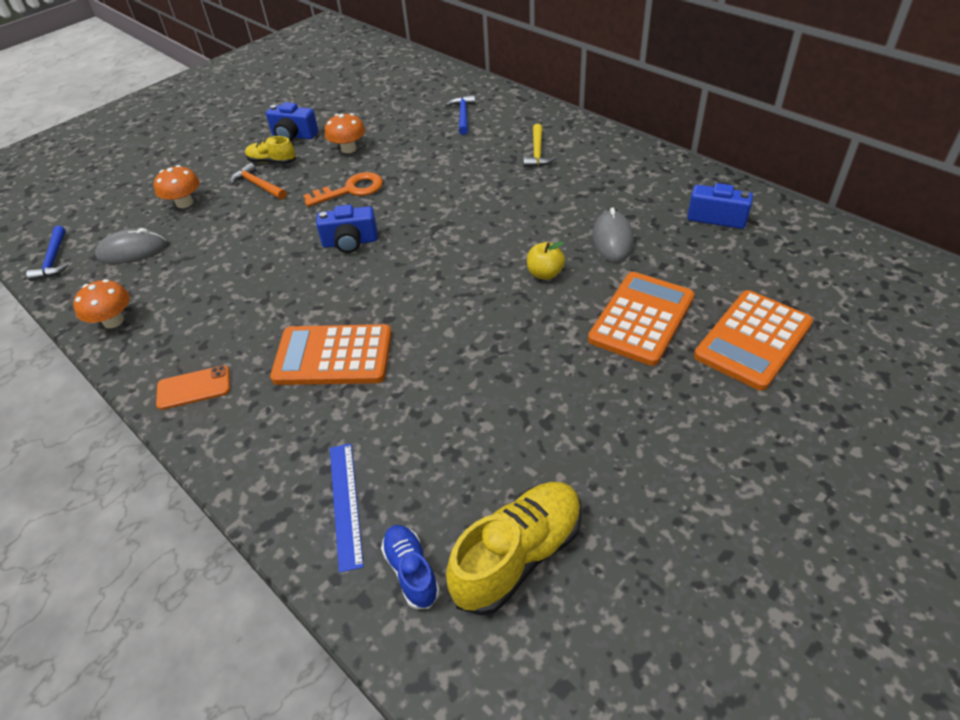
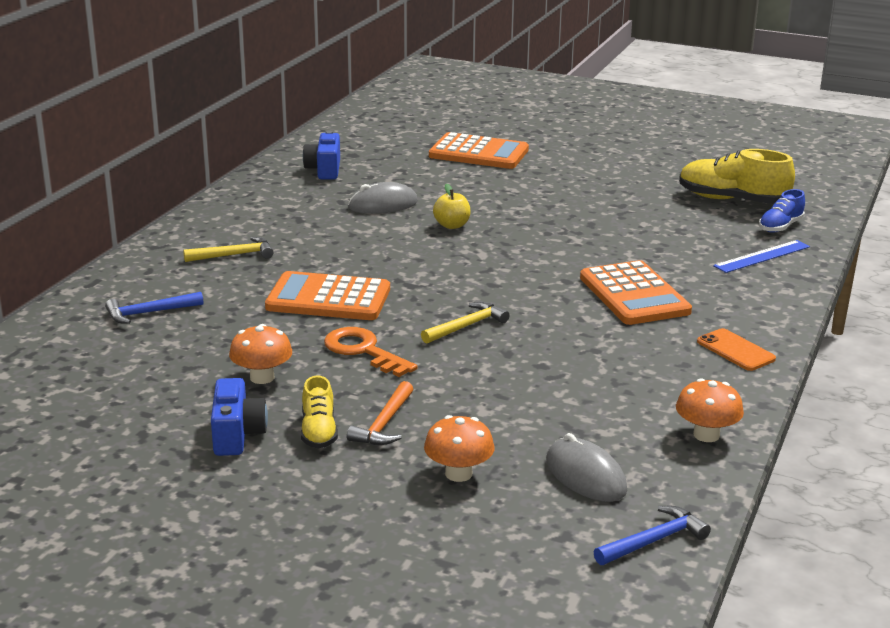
camera: 115 degrees left, 20 degrees down
(350, 242) = (467, 326): blue camera -> yellow hammer
(641, 318) = (483, 186): orange calculator -> orange calculator (328, 298)

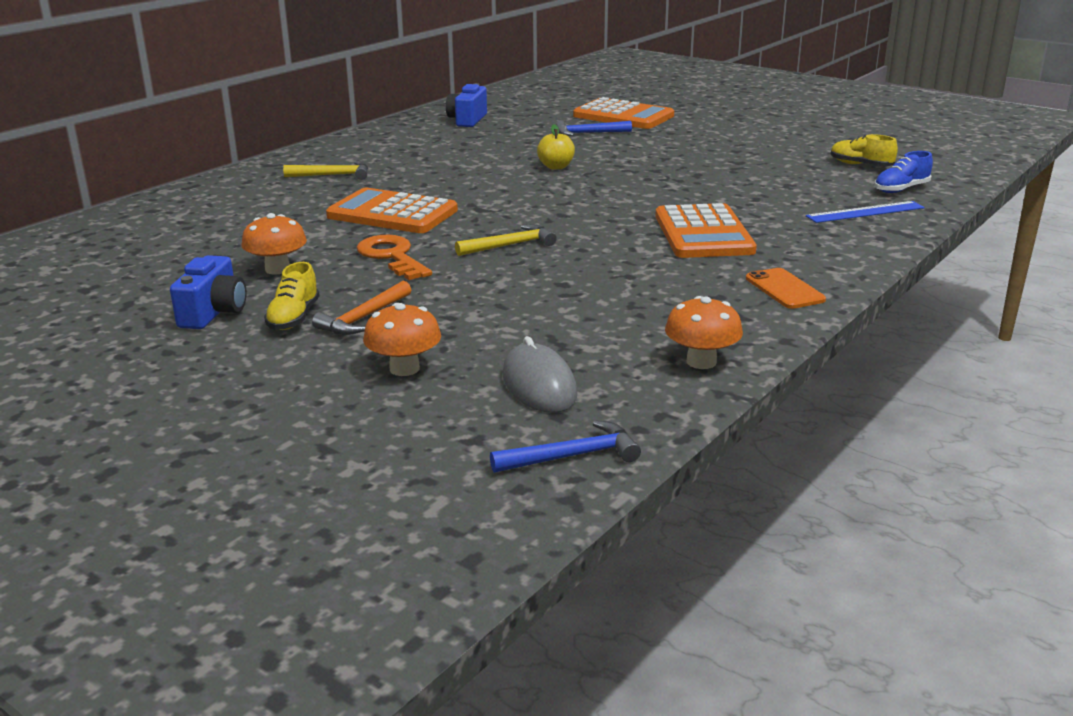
camera: 15 degrees right, 0 degrees up
(149, 313) = (219, 212): blue hammer -> blue hammer (588, 133)
(383, 205) = (501, 148): grey mouse -> none
(732, 200) = (860, 165): yellow shoe -> yellow shoe, size x0.56

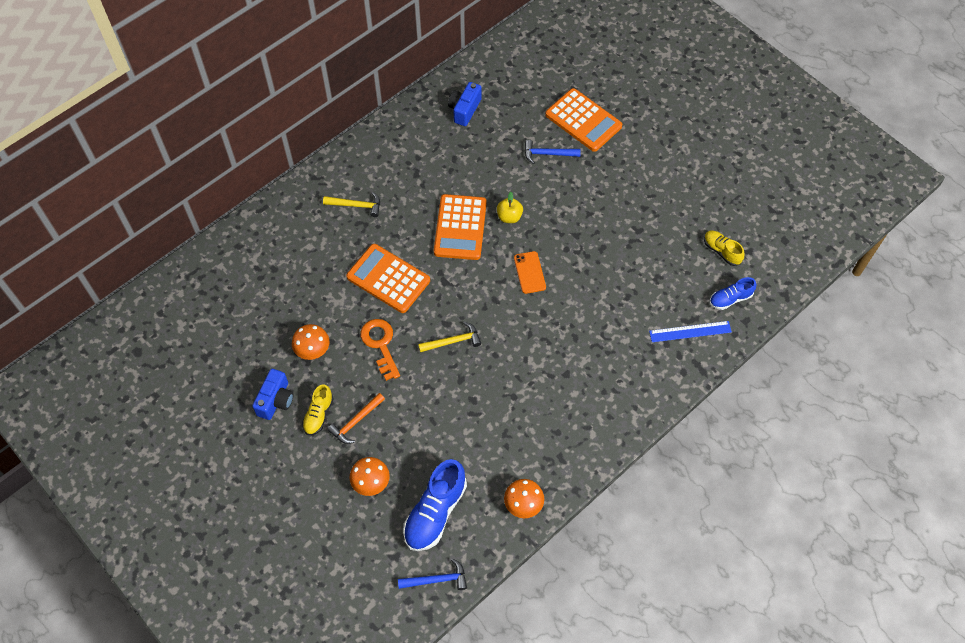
camera: 10 degrees right, 35 degrees up
(539, 385) = (435, 512): grey mouse -> blue shoe
(703, 233) = (575, 345): orange calculator -> orange calculator (460, 227)
(784, 289) = (597, 430): orange phone -> orange phone (529, 272)

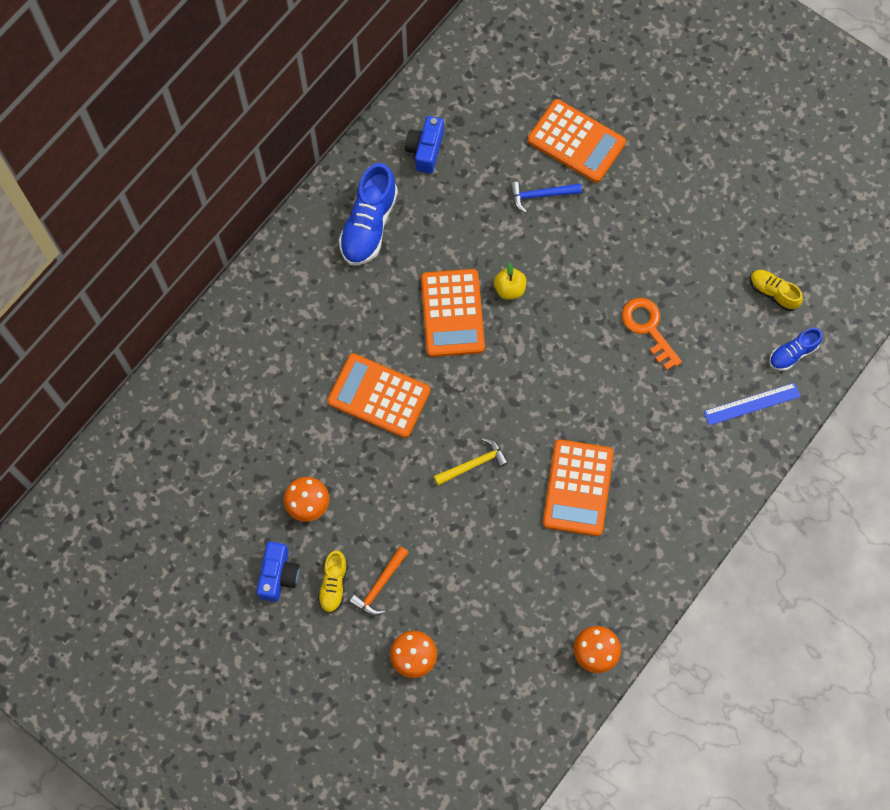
camera: 10 degrees left, 10 degrees up
(356, 205) = (318, 304): yellow hammer -> none
(380, 345) = (388, 483): orange key -> orange key (648, 328)
(435, 512) = (496, 680): blue shoe -> blue shoe (369, 225)
(437, 579) = (514, 759): blue hammer -> none
(529, 272) = (548, 359): orange phone -> none
(534, 373) = (578, 488): none -> orange calculator

